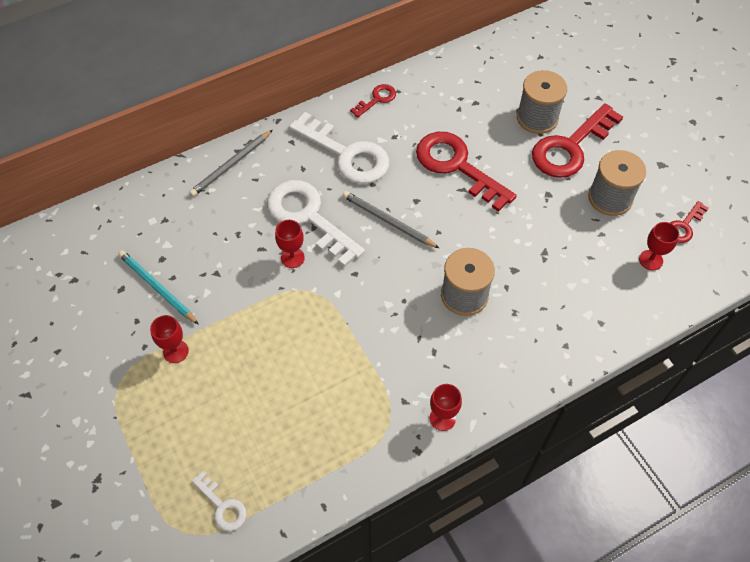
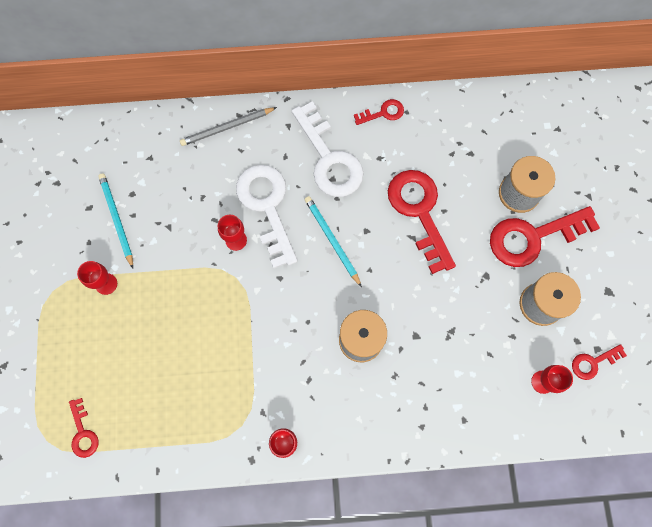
camera: 25 degrees right, 15 degrees up
(222, 506) = (83, 433): white key -> red key
(388, 221) = (332, 240): grey pencil -> turquoise pencil

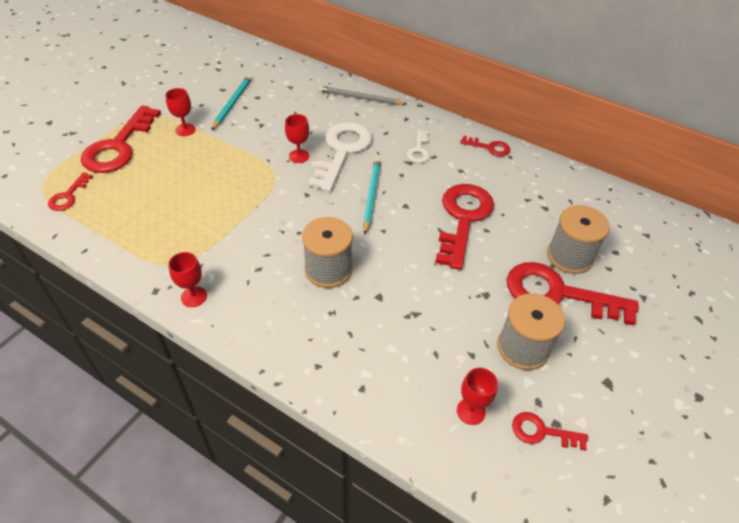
camera: 35 degrees right, 25 degrees down
(66, 348) = (119, 146): none -> red key
(329, 159) = (418, 150): white key -> white key, size x0.48

